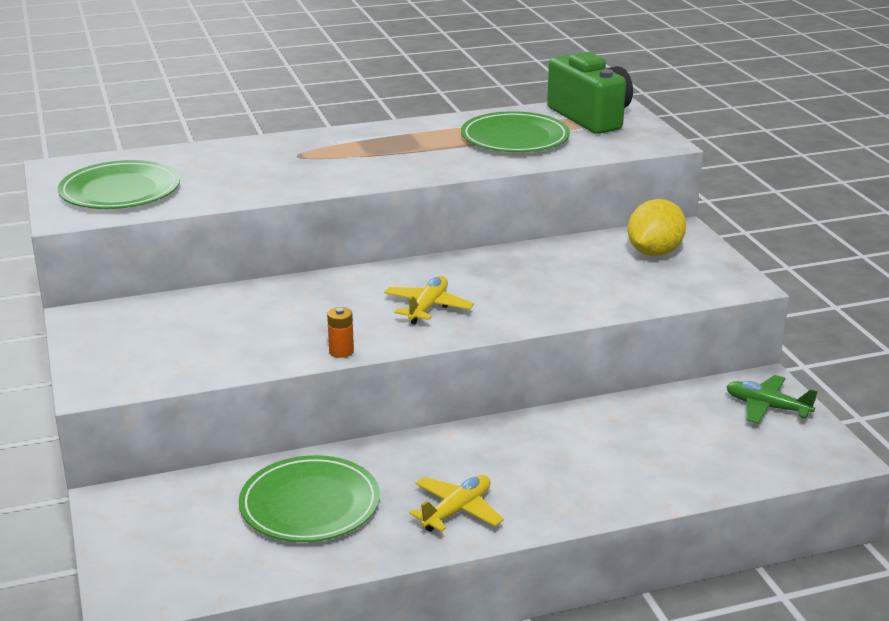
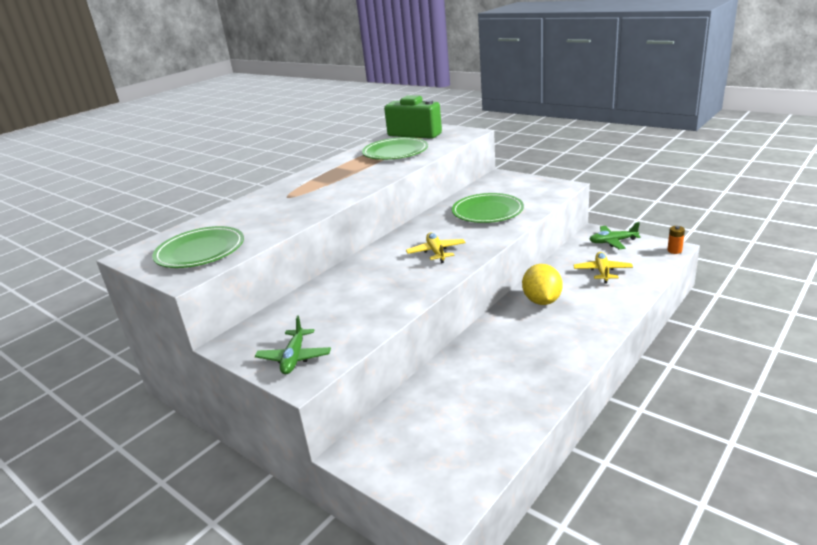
camera: 30 degrees left, 0 degrees up
(116, 362) = (294, 358): none -> green plane
(310, 504) = (474, 390): green plate -> green plate (487, 211)
(341, 351) = (425, 292): orange battery -> orange battery (674, 251)
(457, 511) = (554, 353): yellow plane -> yellow plane (602, 272)
(654, 253) = (503, 188): yellow lemon -> yellow lemon (542, 301)

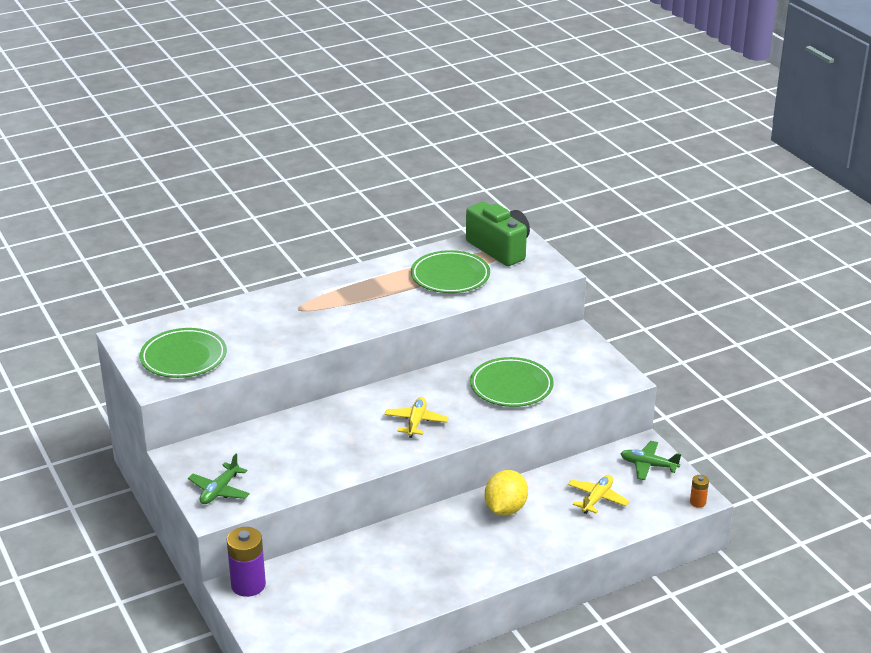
camera: 20 degrees right, 5 degrees up
(364, 445) = (248, 585): none -> purple battery

